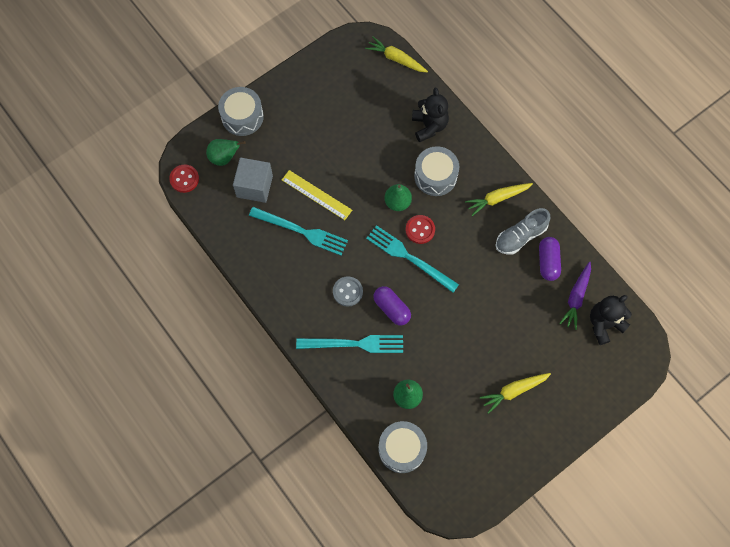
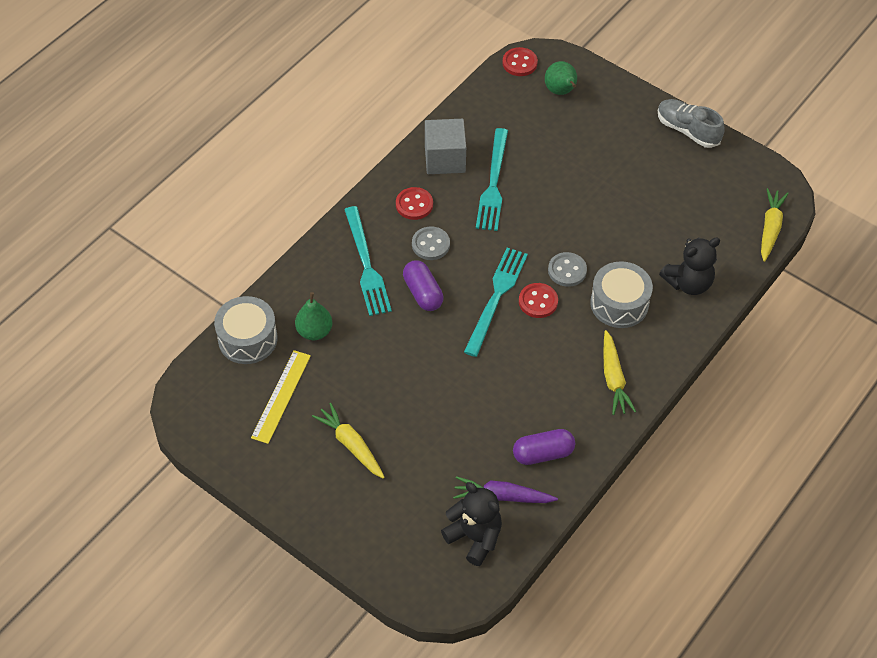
camera: 75 degrees right, 15 degrees down
(242, 117) = (620, 95): grey drum -> none
(254, 186) = (535, 127): grey cube -> grey cube (445, 159)
(305, 294) = (414, 204): none -> red button
(316, 195) = (546, 187): yellow ruler -> yellow ruler (281, 396)
(391, 308) = (423, 293): purple capsule -> purple capsule turned 60 degrees counterclockwise
(397, 202) = (567, 270): green pear -> grey button
(497, 199) = (613, 378): yellow carrot -> yellow carrot turned 150 degrees counterclockwise
(520, 236) = (568, 415): grey shoe -> grey shoe (687, 130)

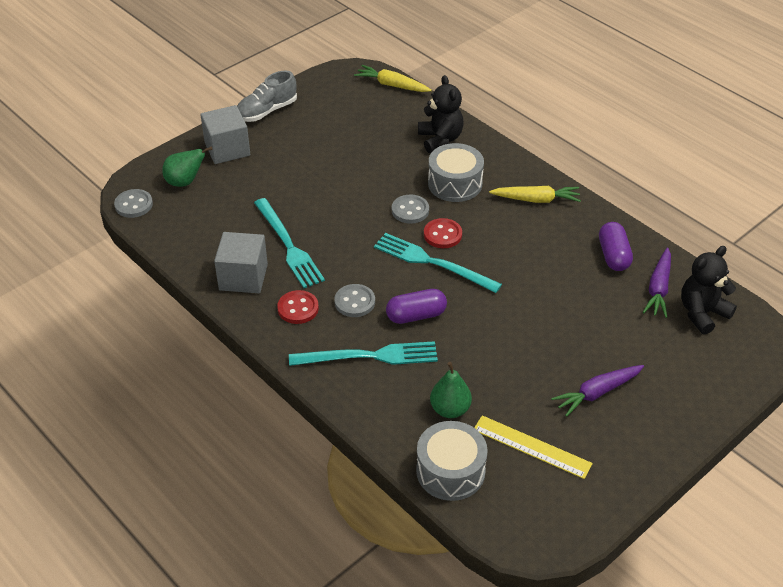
camera: 80 degrees left, 10 degrees down
(351, 445) = (597, 393): yellow carrot -> purple carrot
(493, 183) = (288, 245): turquoise fork -> turquoise fork turned 45 degrees clockwise
(519, 63) = (134, 205): red button -> grey button
(618, 112) = (227, 149): none -> grey cube

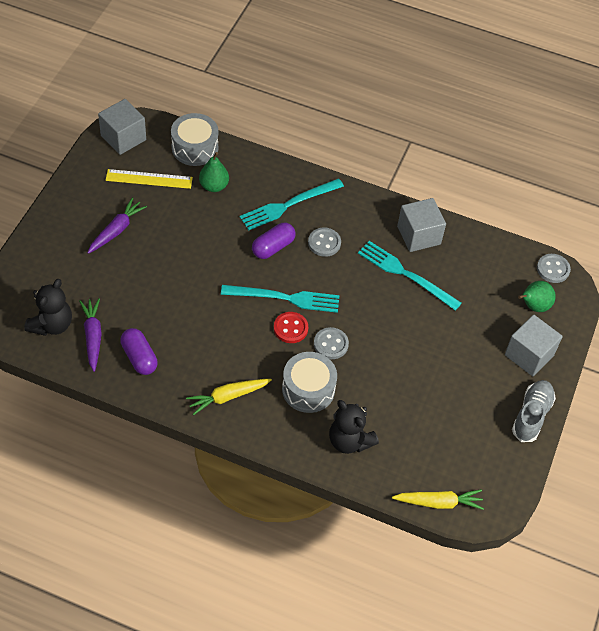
camera: 150 degrees right, 10 degrees up
(298, 308) = (361, 224): red button -> none
(546, 521) = (123, 138): none -> grey cube

